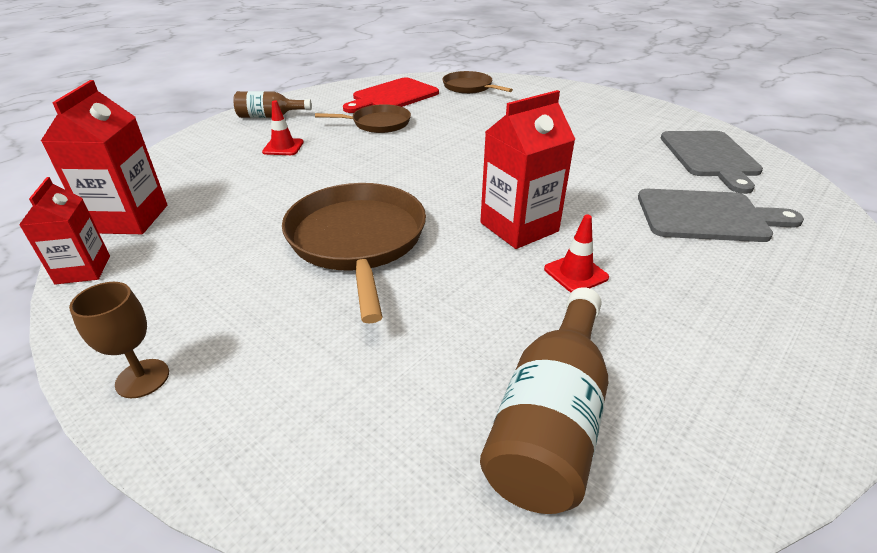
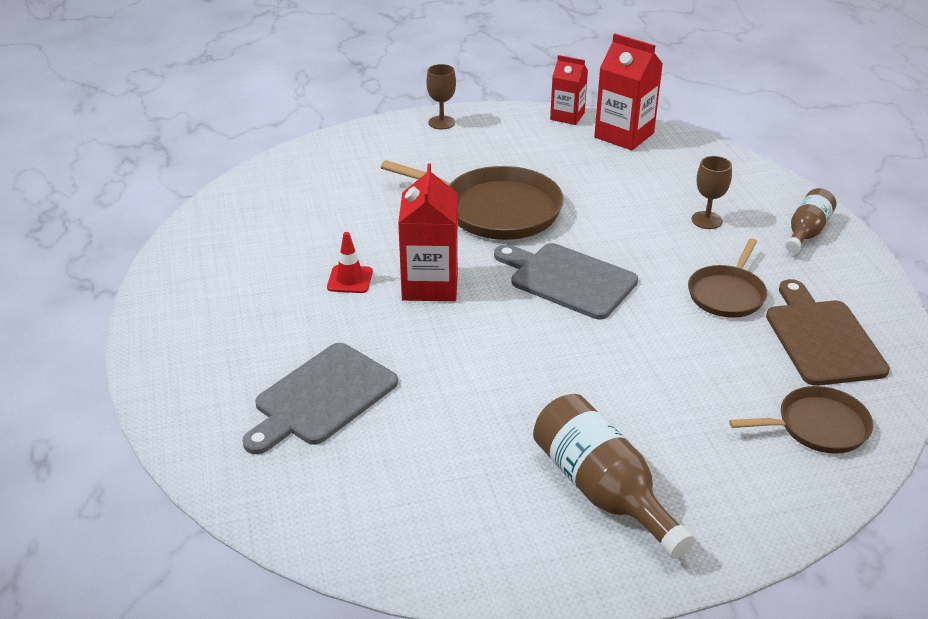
camera: 125 degrees right, 0 degrees up
(283, 147) = (706, 220): red traffic cone -> brown goblet
(392, 96) = (822, 338): red cutting board -> brown cutting board
(550, 420) = (272, 212): brown bottle -> brown bottle (602, 490)
(710, 157) = (401, 501): grey cutting board -> grey cutting board (568, 279)

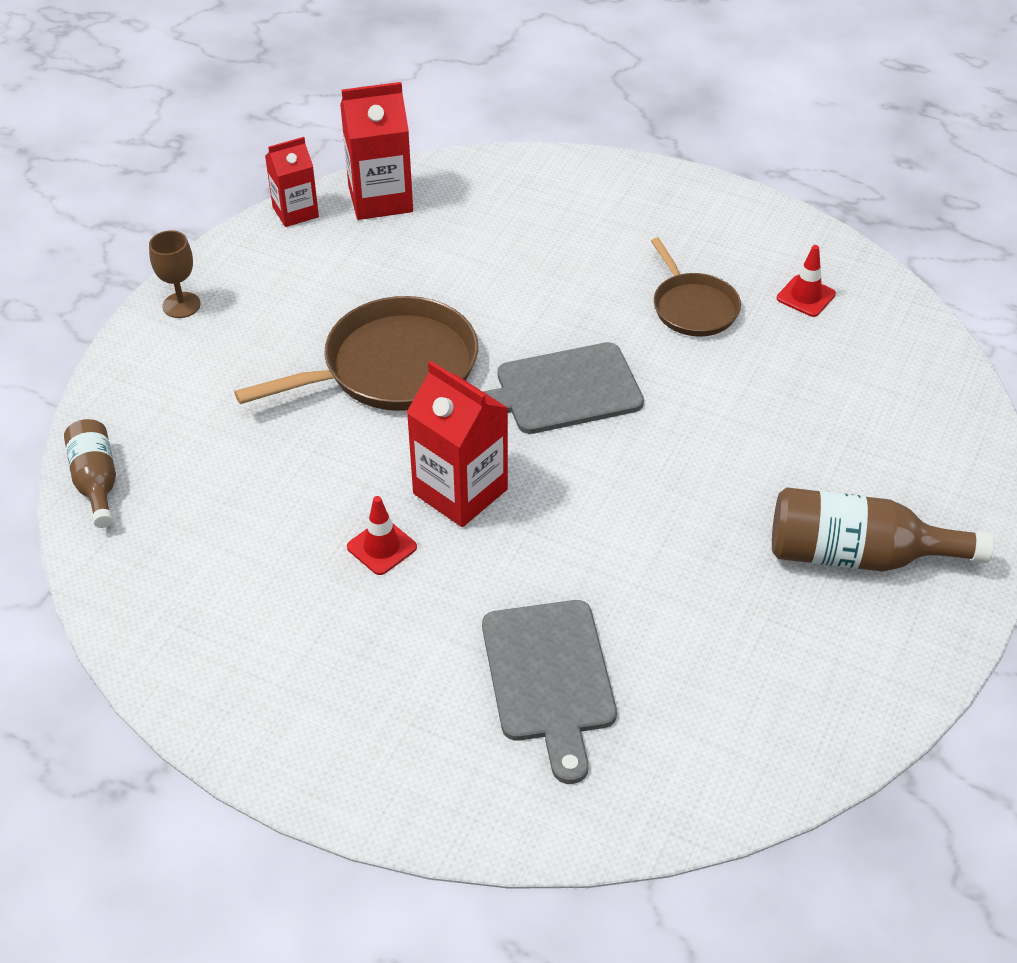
camera: 50 degrees left, 10 degrees up
(706, 220) = (578, 244): brown goblet -> none
(806, 232) = (663, 200): brown bottle -> brown bottle (96, 481)
(817, 426) = (902, 376): brown pan -> none
(822, 338) = (806, 296): brown cutting board -> red traffic cone

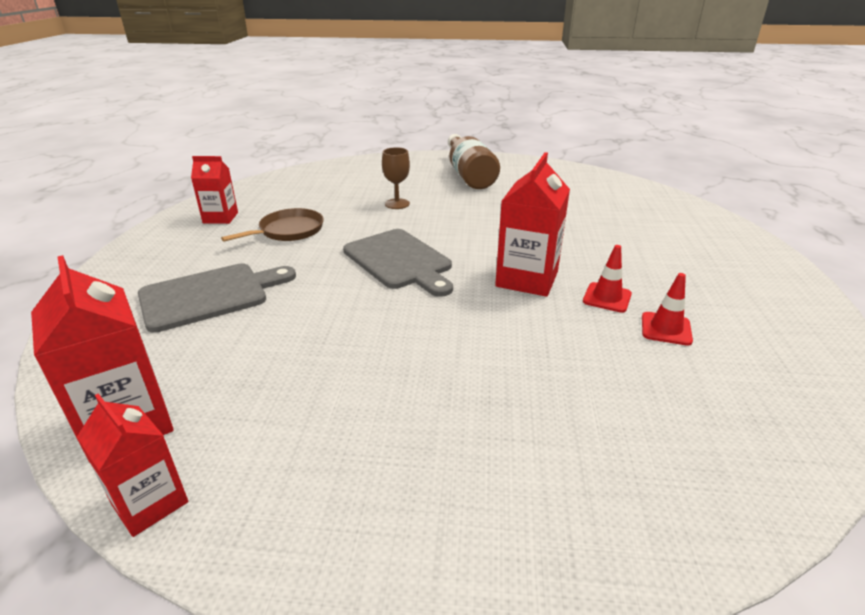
camera: 110 degrees left, 15 degrees down
(96, 481) = (736, 506): brown bottle -> none
(181, 305) = (393, 561): brown goblet -> brown goblet (397, 204)
(392, 367) = (417, 340): brown pan -> none
(549, 678) = (629, 228): grey cutting board -> grey cutting board (210, 295)
(760, 251) = (220, 218): none -> red carton
(806, 296) = (267, 201): red traffic cone -> red traffic cone (666, 329)

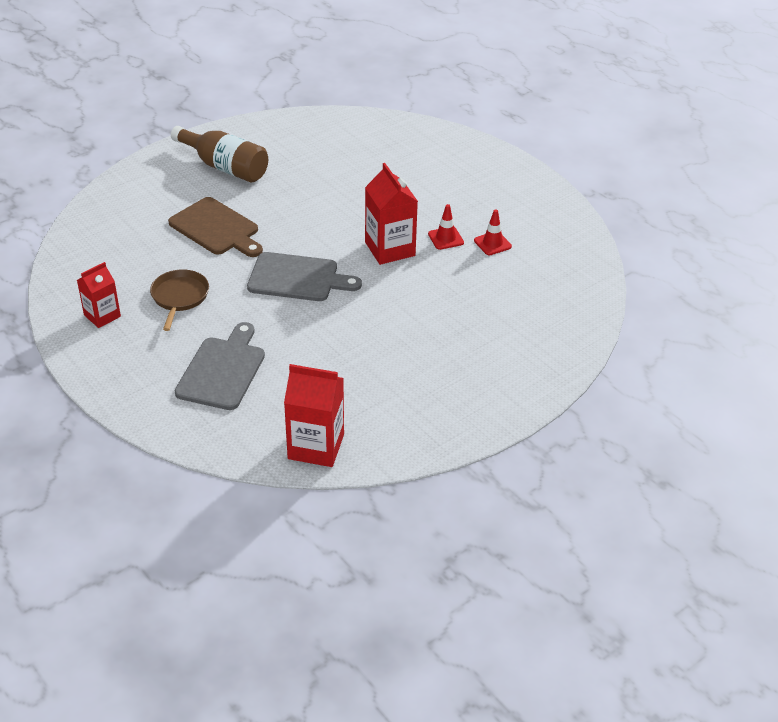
camera: 45 degrees left, 10 degrees up
(150, 503) = (384, 458): red carton -> none
(397, 204) = (216, 228): brown goblet -> brown cutting board

